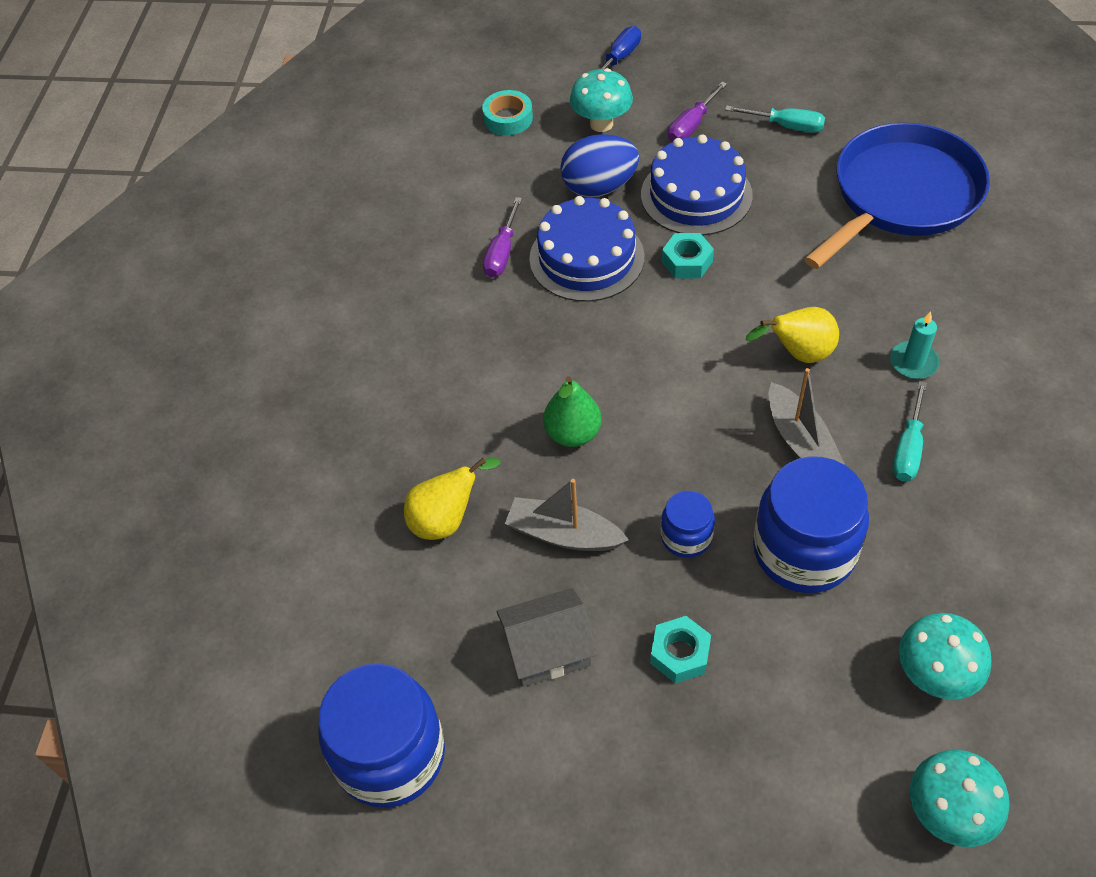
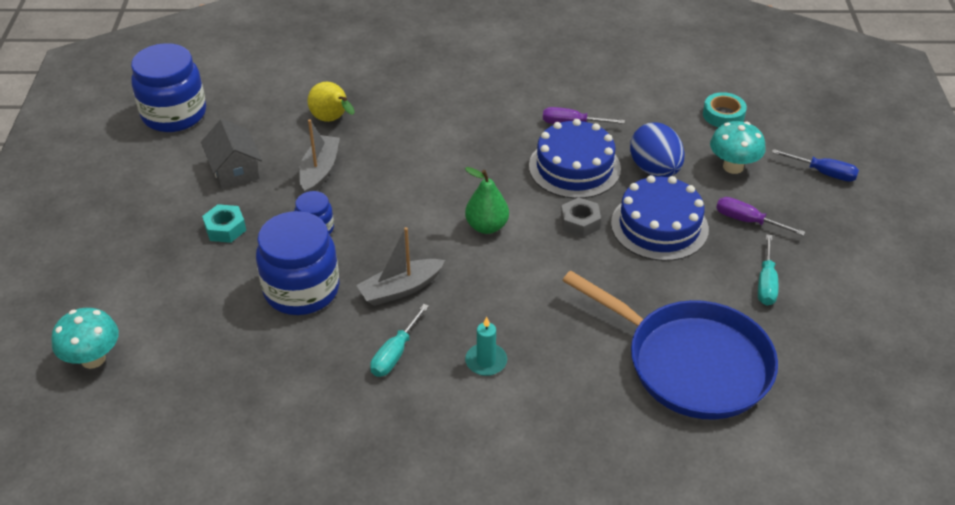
camera: 80 degrees right, 10 degrees down
(573, 433) = (403, 170): green pear -> green pear (486, 226)
(687, 262) = (580, 222): turquoise nut -> grey nut
(798, 354) = (488, 289): yellow pear -> none
(908, 448) = (395, 353): turquoise screwdriver -> turquoise screwdriver turned 75 degrees counterclockwise
(934, 675) = (194, 358): turquoise mushroom -> none

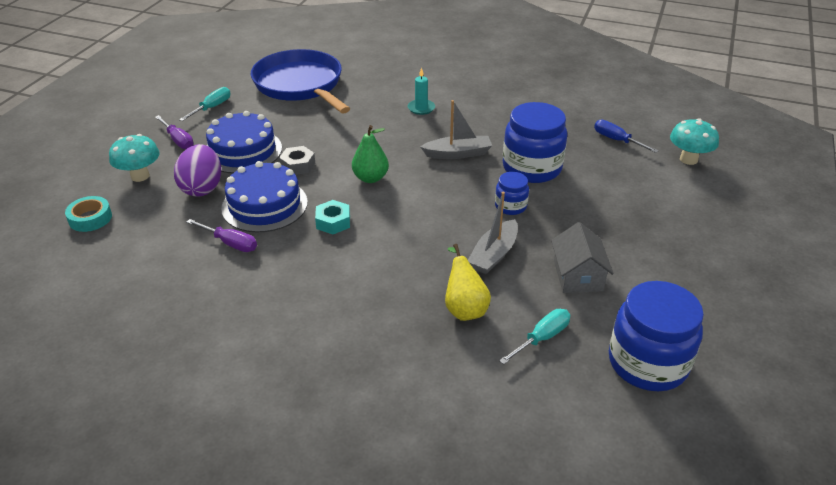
camera: 160 degrees left, 5 degrees down
(225, 228) = (589, 223): turquoise nut -> turquoise nut (333, 222)
(395, 353) = (477, 122): turquoise screwdriver -> turquoise screwdriver (541, 338)
(655, 169) = (202, 188): blue egg -> purple egg
(823, 173) = (81, 157): blue screwdriver -> blue screwdriver (617, 140)

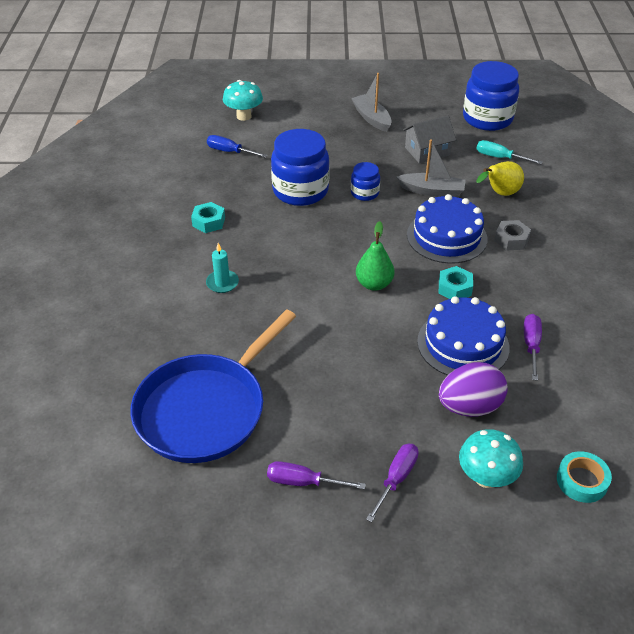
camera: 110 degrees left, 5 degrees up
(212, 108) = (304, 482): turquoise screwdriver -> purple screwdriver
(243, 151) = (383, 403): blue cake -> blue cake (446, 236)
(298, 165) = (383, 344): grey nut -> grey nut (511, 240)
(458, 154) = (300, 237): grey boat -> grey boat (371, 118)
(505, 113) = (208, 222): none -> turquoise nut
(617, 140) = (230, 152): blue screwdriver -> blue screwdriver turned 90 degrees clockwise

